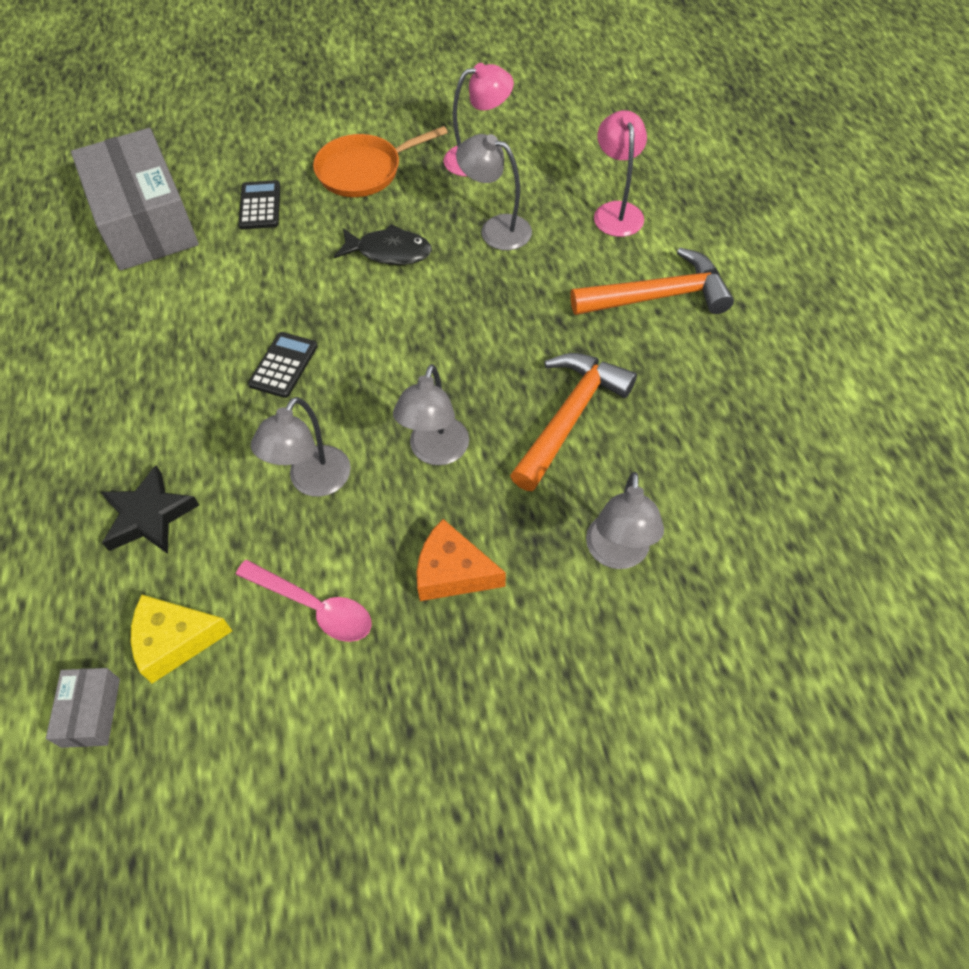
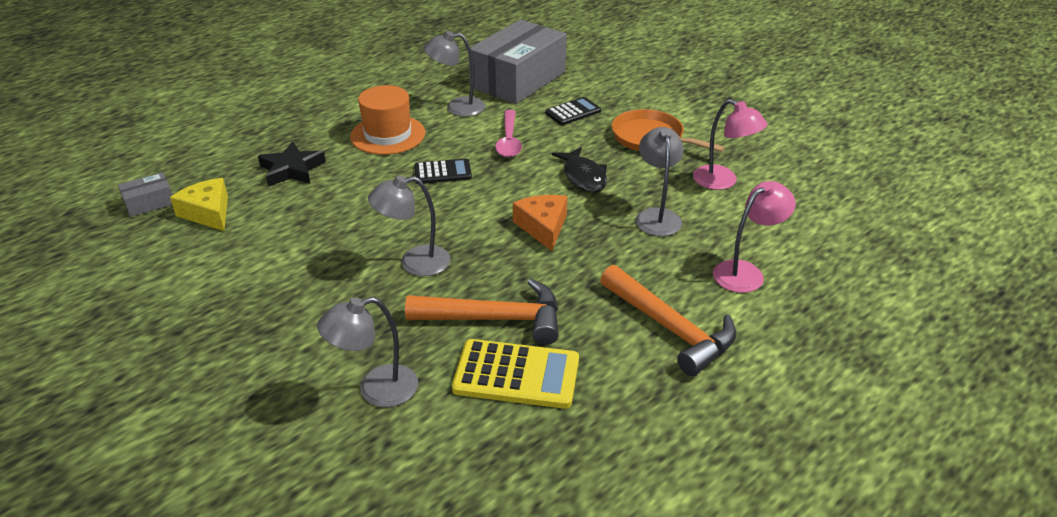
camera: 60 degrees right, 20 degrees down
(155, 389) = (388, 135): none -> orange hat
(313, 482) = (354, 219): grey lamp -> grey lamp (457, 107)
(314, 607) = (256, 256): pink spoon -> pink spoon (509, 141)
(452, 572) = (314, 307): orange cheese -> orange cheese (543, 227)
(656, 432) = (516, 374): none -> yellow calculator

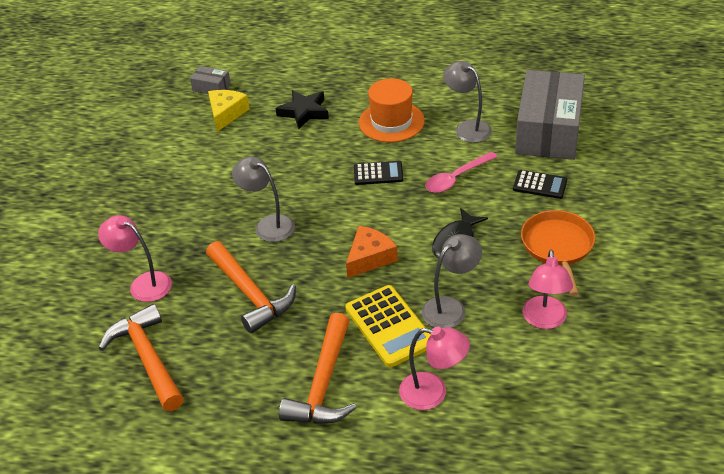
camera: 55 degrees right, 5 degrees up
(376, 390) = (143, 283): grey lamp -> pink lamp
(442, 172) = (378, 173): black calculator -> black calculator turned 45 degrees counterclockwise
(496, 438) = (147, 358): none -> orange hammer
(516, 374) = (208, 334): yellow calculator -> yellow calculator (389, 326)
(518, 80) = (548, 130): grey box -> grey box turned 75 degrees counterclockwise

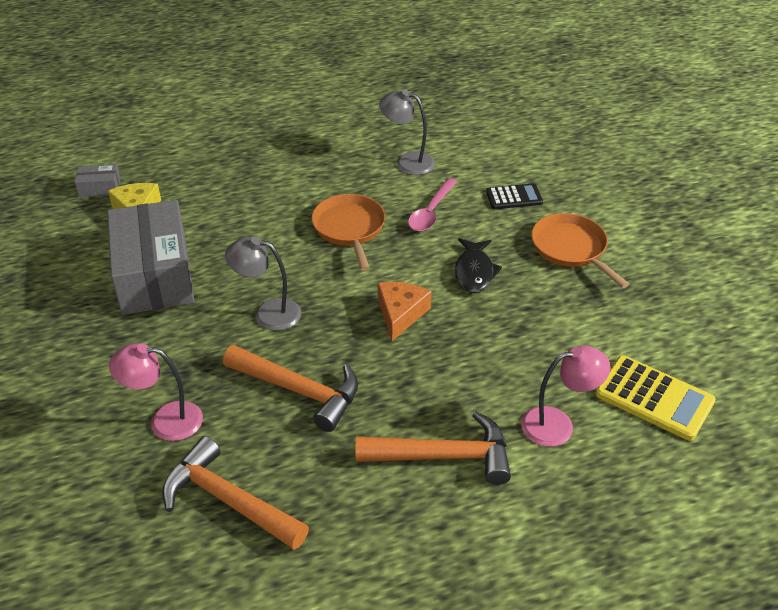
camera: 30 degrees left, 0 degrees up
(304, 112) = (226, 188): black star -> none
(323, 384) = (444, 456): orange hammer -> orange hammer turned 75 degrees counterclockwise
(378, 173) = (349, 229): black calculator -> orange pan
(389, 326) = (469, 374): yellow calculator -> yellow calculator (654, 398)
(391, 122) = (327, 175): orange hat -> none
(450, 307) = (514, 336): grey lamp -> none
(544, 320) = (608, 320): pink lamp -> none
(548, 130) = (485, 146): grey box -> grey box (154, 275)

